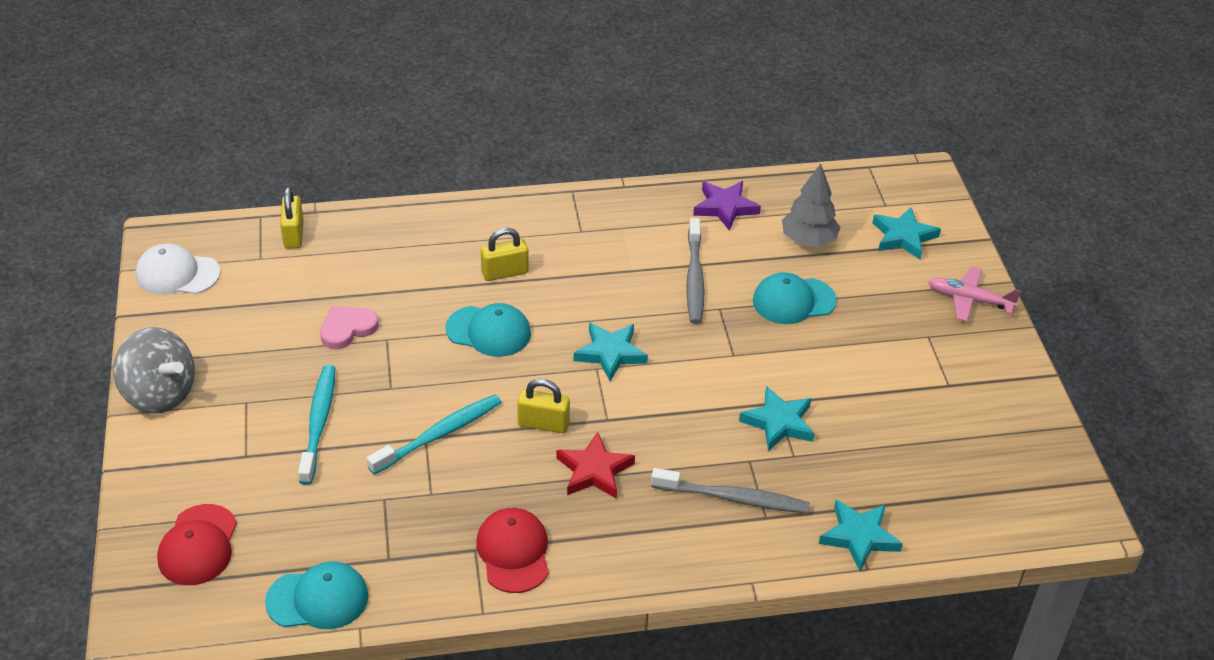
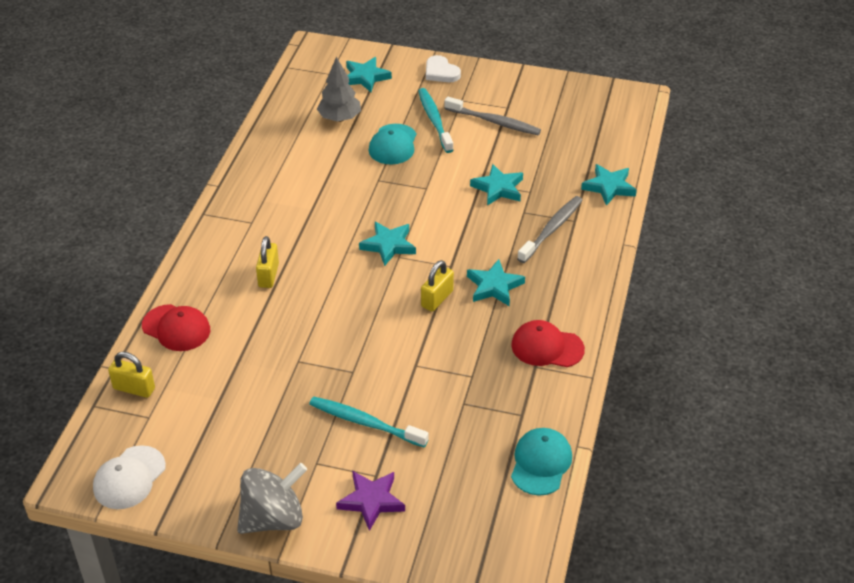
camera: 65 degrees left, 0 degrees up
(198, 545) = (455, 524): red cap -> red cap (176, 328)
(347, 329) = (271, 381): pink heart -> none
(439, 434) = (416, 357): turquoise toothbrush -> turquoise toothbrush (434, 120)
(488, 331) = (326, 301): turquoise cap -> none
(594, 470) = (494, 286): red star -> turquoise star
(694, 278) = (341, 182): grey toothbrush -> grey toothbrush (494, 122)
(725, 207) = (279, 144): purple star -> purple star (371, 501)
(970, 300) = (441, 72): pink plane -> white heart

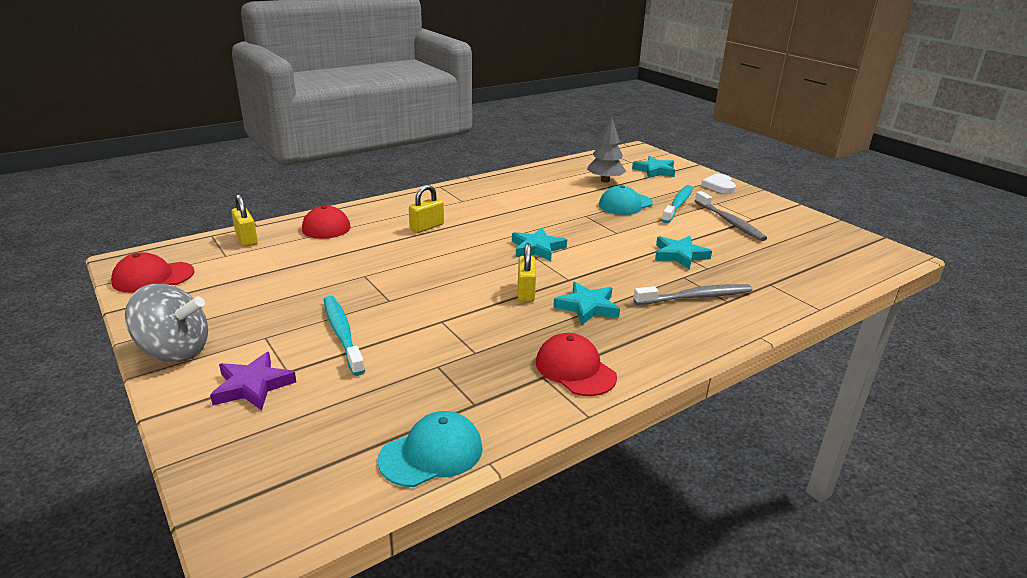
camera: 40 degrees right, 15 degrees down
(129, 478) = (153, 277): white cap -> red cap
(437, 299) = (526, 292): yellow padlock -> yellow padlock turned 75 degrees counterclockwise
(609, 187) = (794, 295): turquoise star -> none

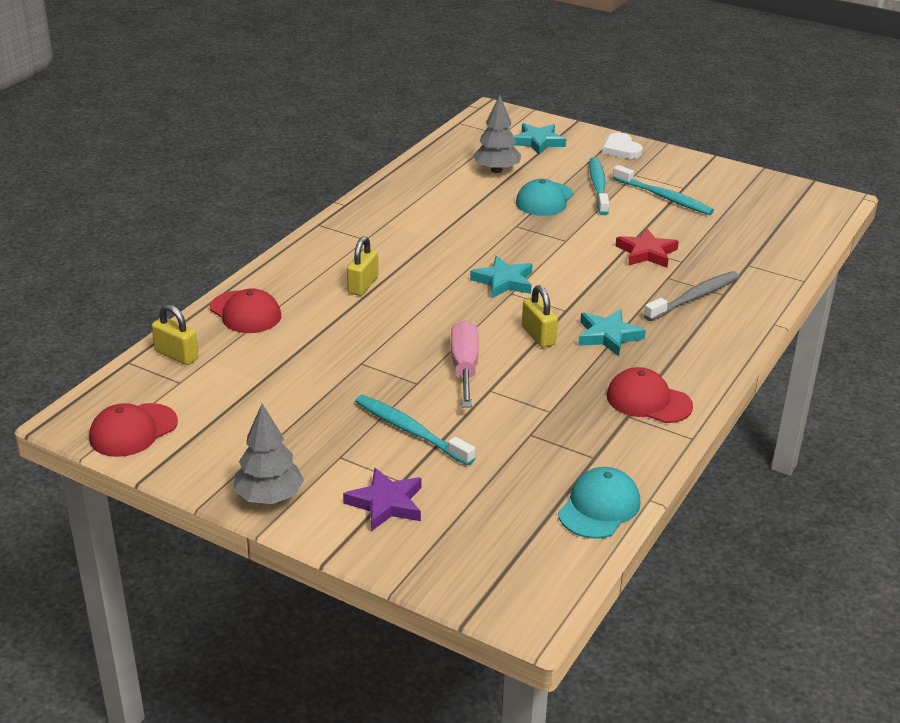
camera: 25 degrees left, 5 degrees up
(175, 351) = (269, 497): grey spinning top -> grey tree
(439, 299) = (464, 368): none -> pink screwdriver
(679, 255) = (646, 253): turquoise star -> red star
(729, 222) = (664, 197): grey toothbrush -> turquoise toothbrush

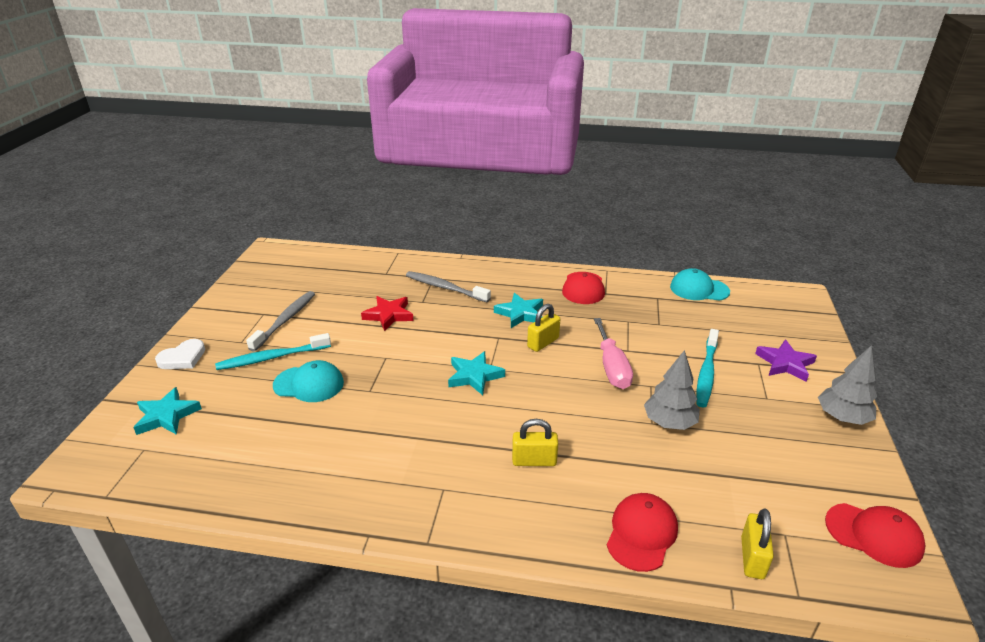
camera: 110 degrees left, 0 degrees up
(464, 368) = (612, 367): pink screwdriver -> pink screwdriver turned 75 degrees counterclockwise
(496, 170) = (247, 431): grey tree -> grey tree (669, 422)
(664, 197) = (285, 320): turquoise toothbrush -> grey toothbrush

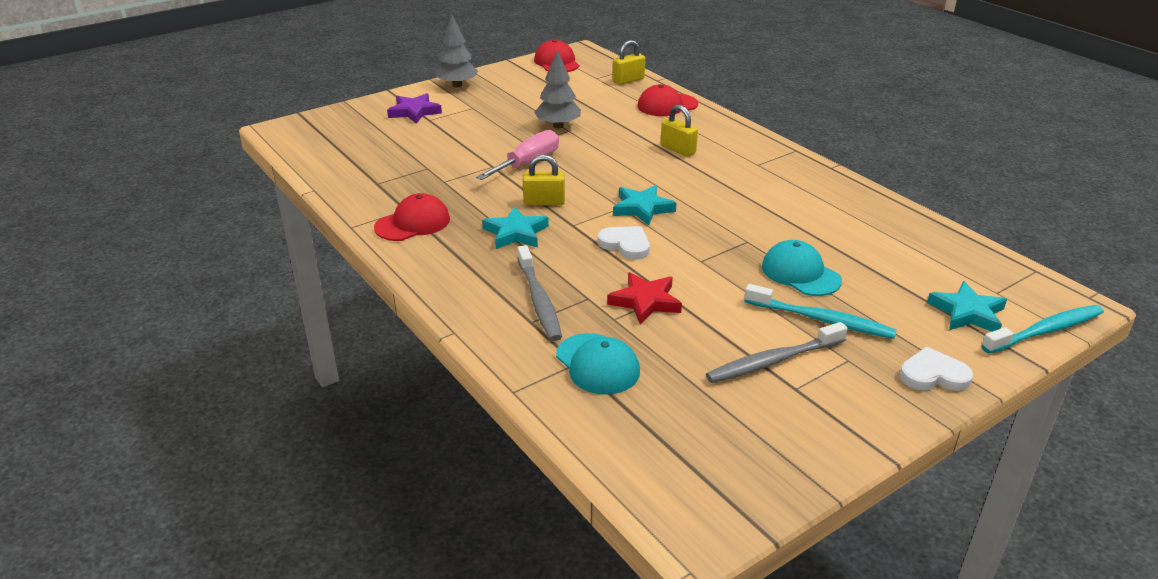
camera: 135 degrees left, 0 degrees up
(446, 342) = (625, 245): none -> white heart
(699, 289) = (329, 171): turquoise cap -> turquoise cap (597, 364)
(706, 373) = (475, 131): turquoise toothbrush -> turquoise toothbrush (1045, 331)

